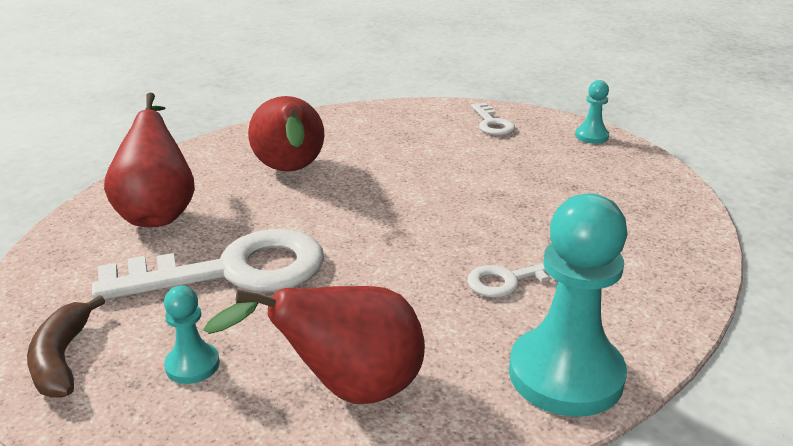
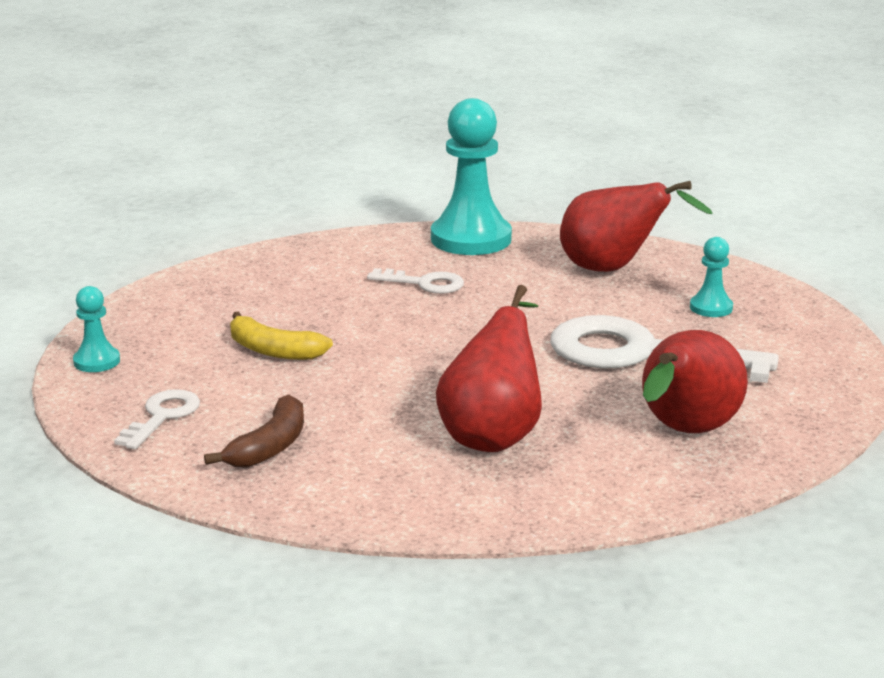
camera: 145 degrees left, 5 degrees down
(62, 359) = (809, 337): brown banana -> brown banana (270, 446)
(510, 177) = (273, 350): none -> yellow banana

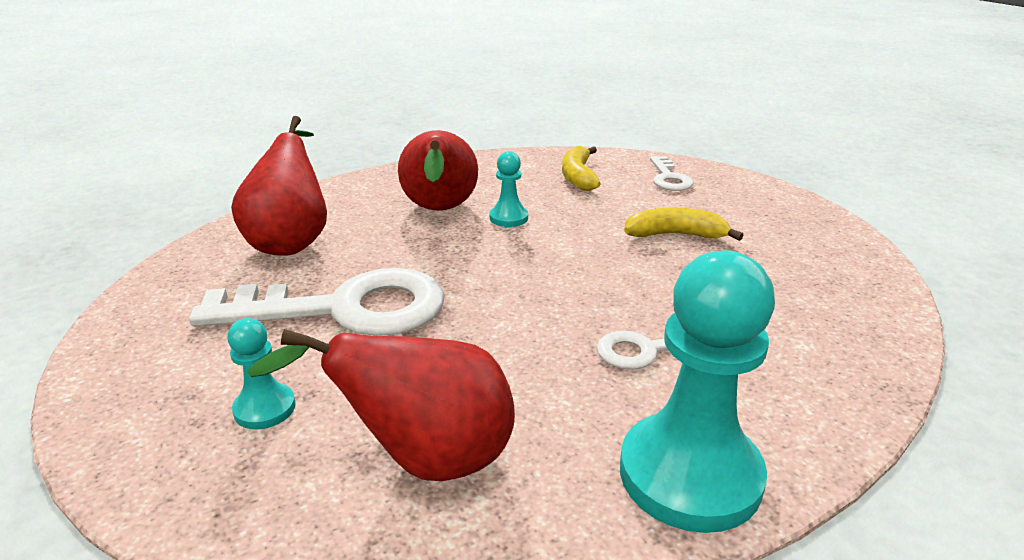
camera: 155 degrees right, 5 degrees up
(97, 361) = (779, 199): turquoise pawn -> turquoise pawn (508, 218)
(270, 446) = (578, 177): brown banana -> yellow banana

